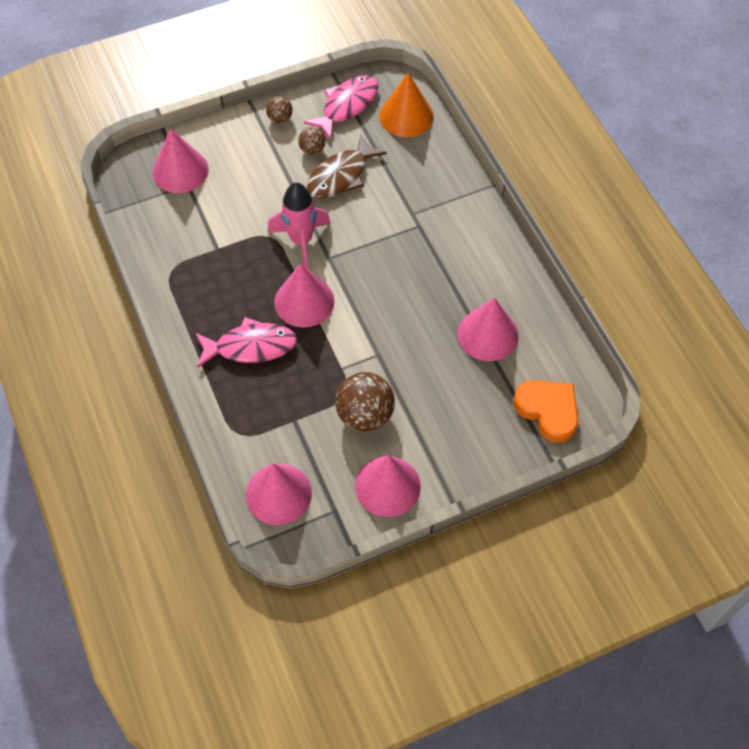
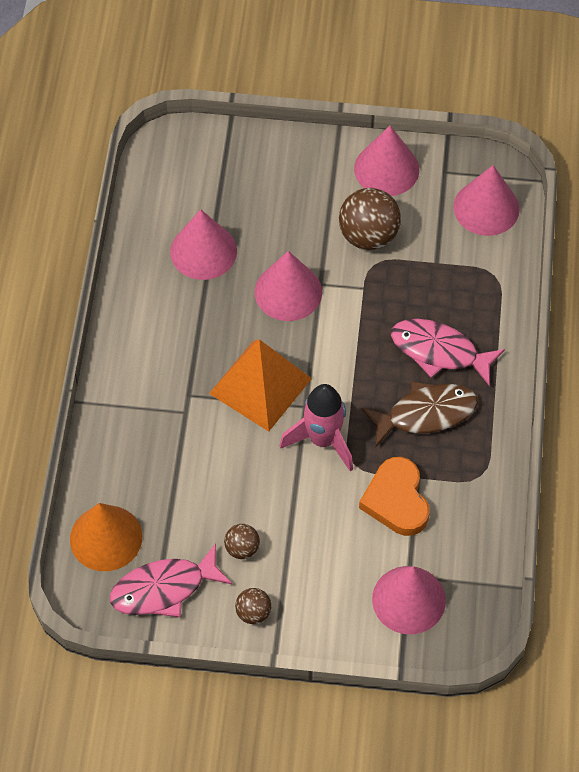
camera: 150 degrees left, 0 degrees up
(304, 301) = (359, 371): pink cone -> pink cone (288, 292)
(341, 176) = (231, 497): brown fish -> brown fish (426, 414)
(372, 256) = (260, 386): none -> orange pyramid
(548, 411) = (201, 160): orange heart -> orange heart (396, 500)

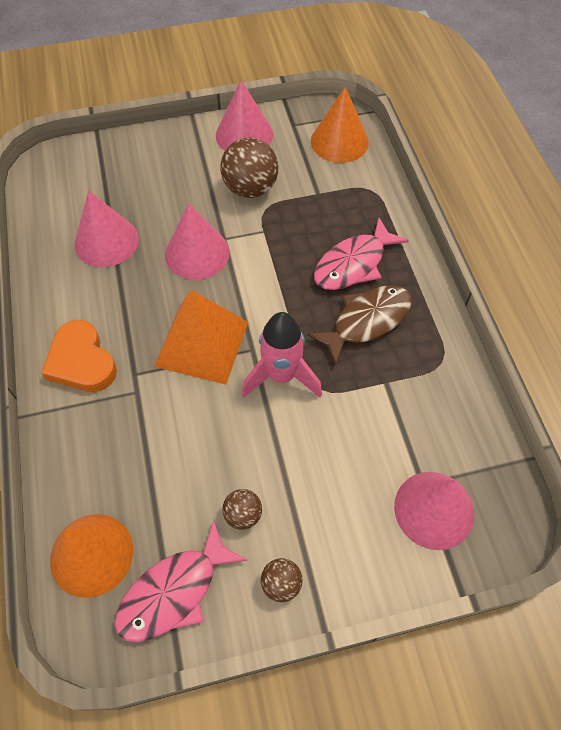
camera: 20 degrees left, 0 degrees up
(396, 500) = (376, 411): orange heart -> orange heart (81, 361)
(439, 351) = (353, 264): pink fish -> pink fish turned 45 degrees counterclockwise
(486, 208) = (339, 141): pink cone -> orange cone

